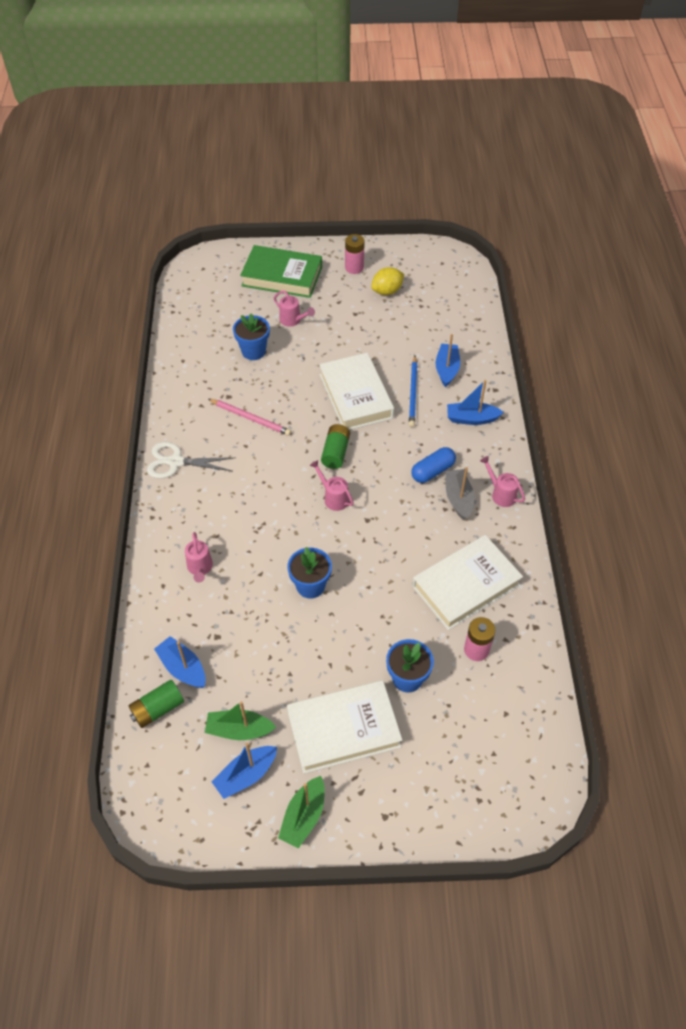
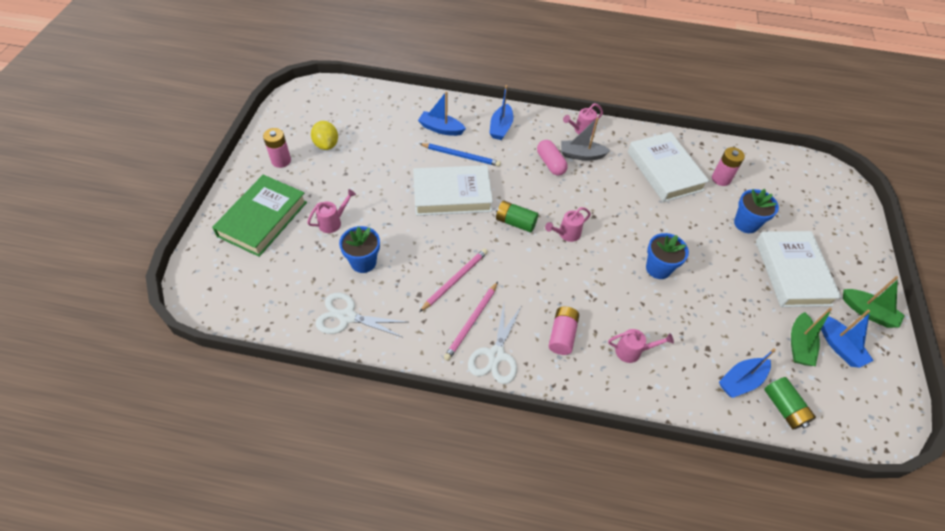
camera: 80 degrees left, 0 degrees up
(194, 355) = (347, 317): none -> white scissors
(207, 438) = (471, 322): none -> pink pencil
(207, 509) = (562, 335): none -> pink battery
(432, 471) = (550, 164): blue capsule -> pink capsule

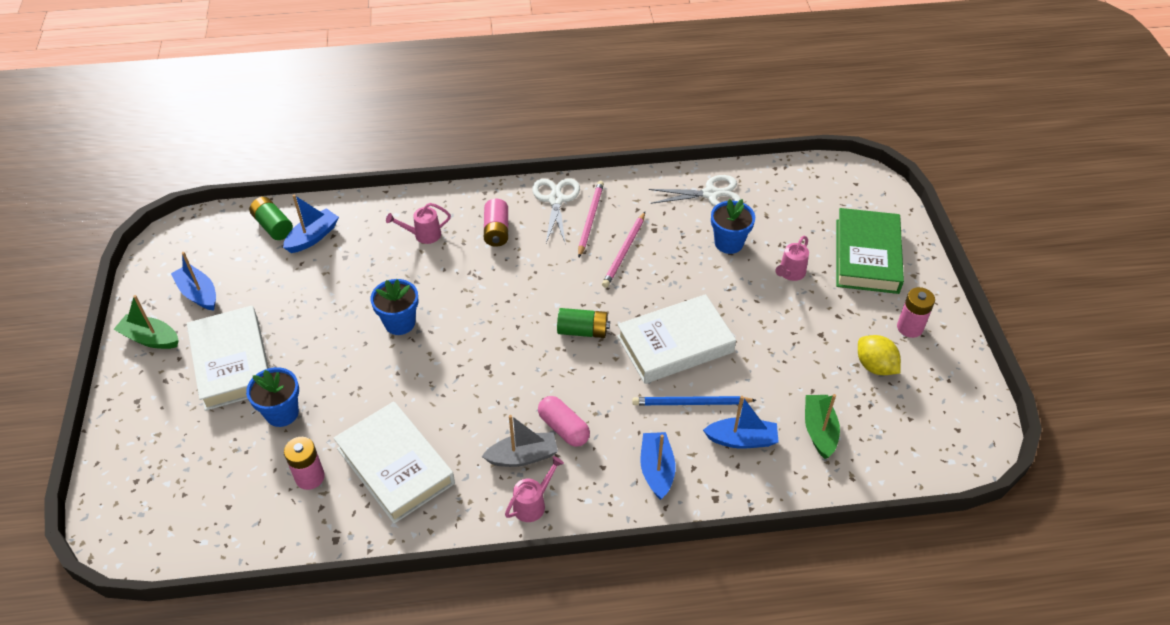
camera: 165 degrees right, 5 degrees down
(566, 234) = (517, 334): pink watering can -> none
(799, 345) = (244, 284): green boat -> green boat (819, 431)

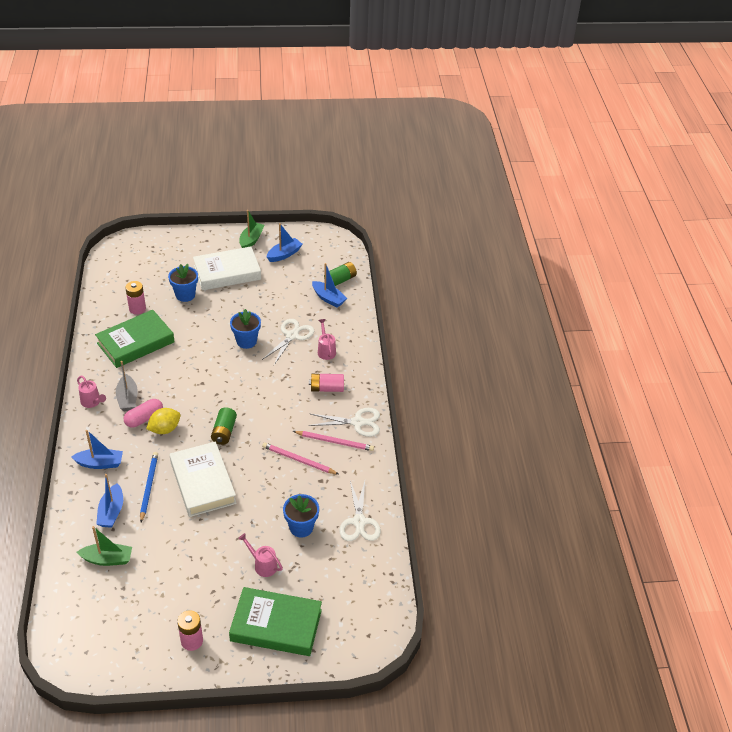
camera: 90 degrees right, 5 degrees down
(391, 272) = (292, 336): none -> white scissors
(395, 466) = (135, 343): white book -> green book
(875, 366) = (157, 607): yellow lemon -> yellow lemon (165, 429)

